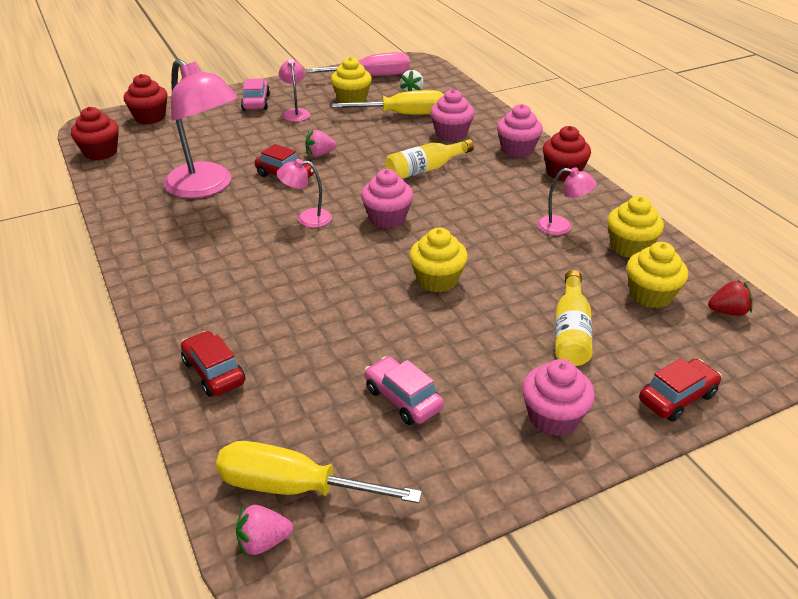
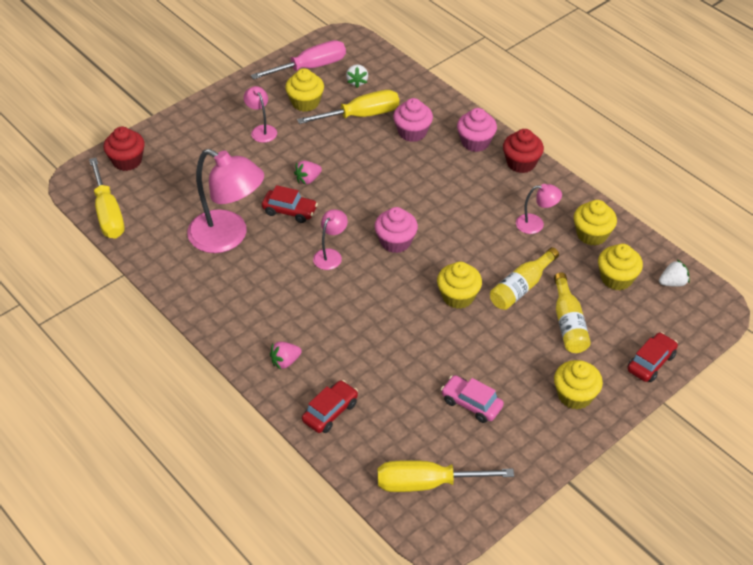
camera: 15 degrees left, 10 degrees up
(100, 152) = (108, 214): red cupcake -> yellow screwdriver
(214, 372) = (330, 412): red car -> red car turned 90 degrees clockwise
(256, 102) = (217, 123): pink car -> none
(263, 542) = (424, 522): pink strawberry -> pink strawberry (285, 361)
(307, 218) = (330, 255): pink lamp -> pink lamp turned 135 degrees clockwise
(425, 169) = (406, 180): yellow bottle -> yellow bottle (521, 287)
(553, 417) = (575, 395): pink cupcake -> yellow cupcake
(728, 312) = (672, 283): red strawberry -> white strawberry

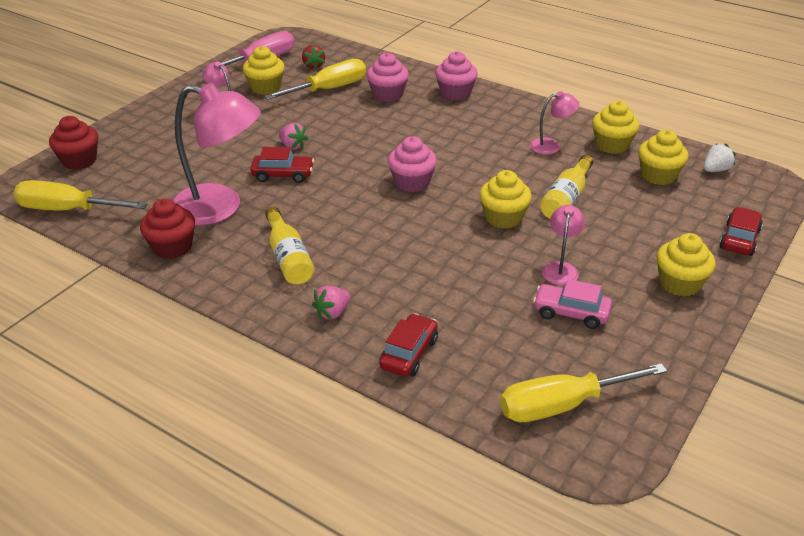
camera: 15 degrees left, 10 degrees down
(108, 214) = (68, 210): yellow screwdriver -> yellow screwdriver turned 135 degrees clockwise
(308, 179) = (293, 146): pink strawberry -> pink strawberry turned 90 degrees counterclockwise
(330, 255) = (345, 205): pink lamp -> pink lamp (561, 268)
(357, 82) = (313, 66): white strawberry -> red strawberry
(521, 163) = (509, 102): red cupcake -> red cupcake (172, 247)
(568, 323) = (633, 220): yellow bottle -> yellow bottle (288, 257)

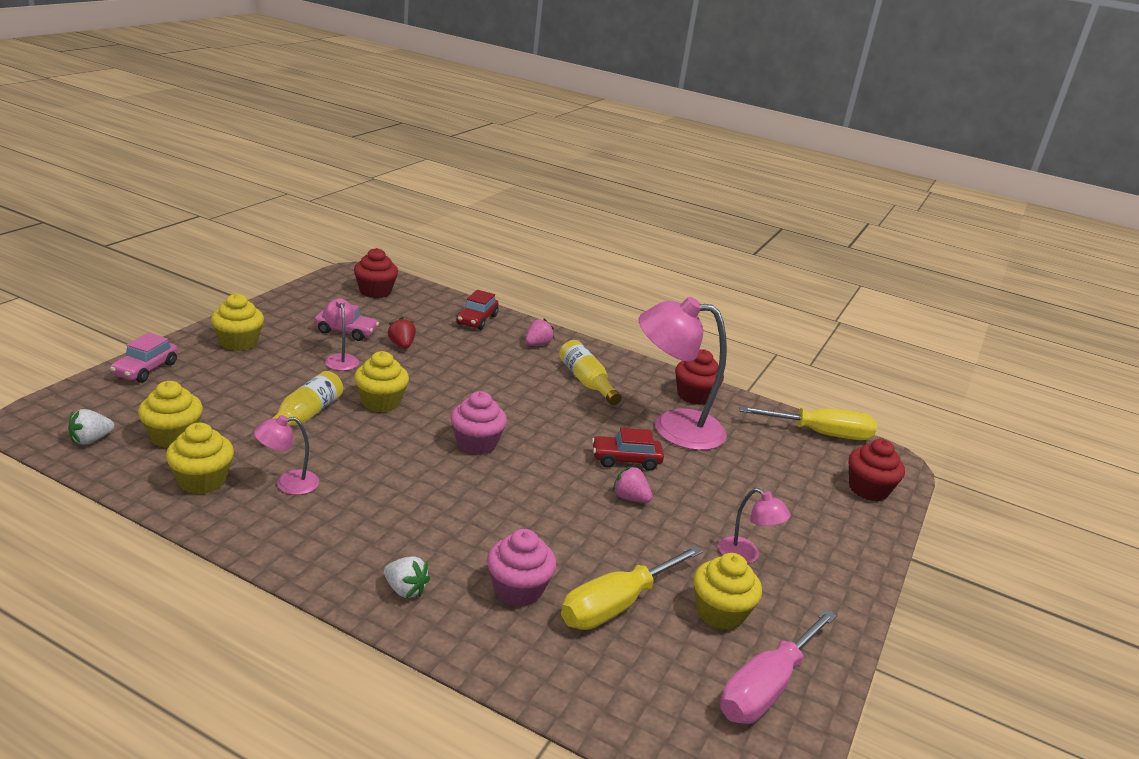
camera: 170 degrees right, 10 degrees down
(313, 66) = (664, 672): red strawberry -> red strawberry (402, 345)
(455, 93) = (405, 590): pink cupcake -> white strawberry
(561, 268) = (340, 359): pink lamp -> pink lamp turned 150 degrees clockwise
(562, 405) = (375, 291): yellow screwdriver -> red cupcake
(739, 239) = (145, 369): red car -> pink car

